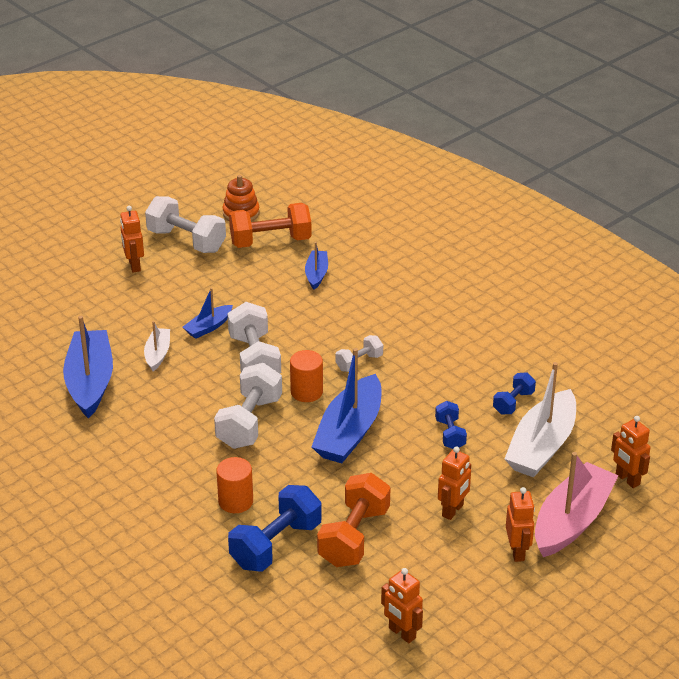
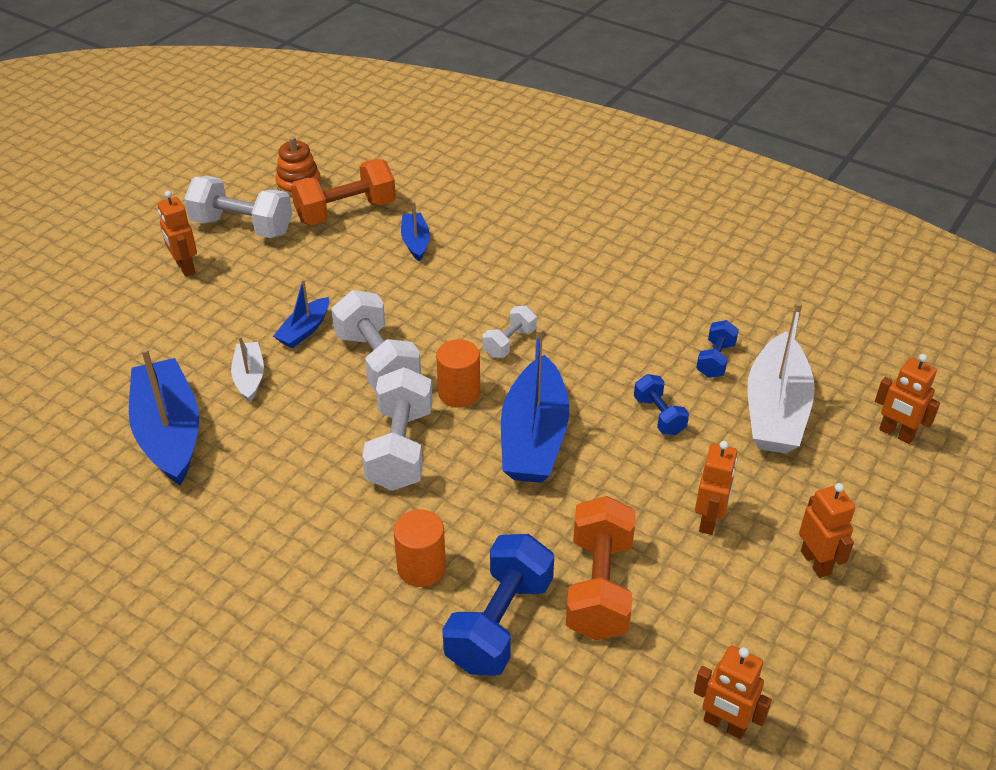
camera: 15 degrees left, 5 degrees up
(572, 521) = (860, 503): pink boat -> none

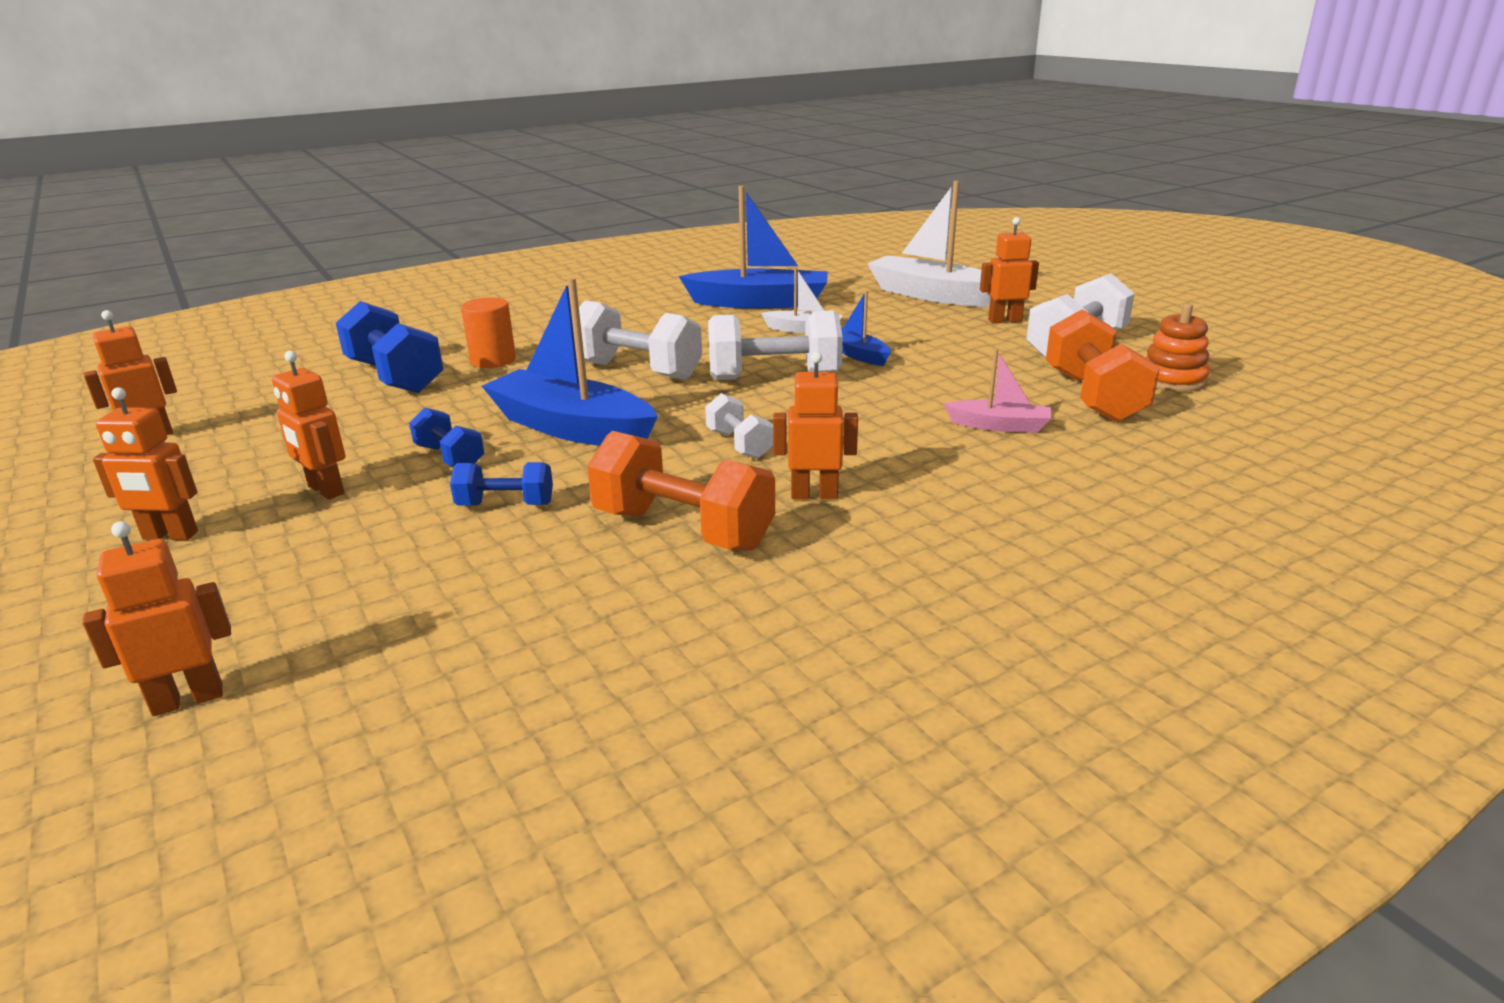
camera: 115 degrees right, 15 degrees down
(415, 242) = (999, 426): blue boat -> pink boat
(459, 393) = (683, 405): orange cylinder -> none
(557, 293) = (814, 495): none -> orange robot
(599, 587) = (356, 419): orange dumbbell -> orange dumbbell (683, 530)
(715, 360) = (547, 580): blue dumbbell -> blue dumbbell (450, 457)
(775, 410) = (394, 597): white boat -> white boat (932, 295)

